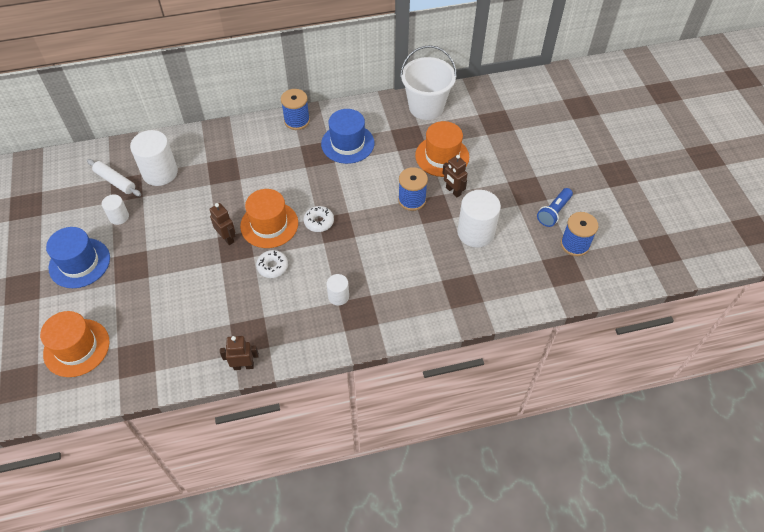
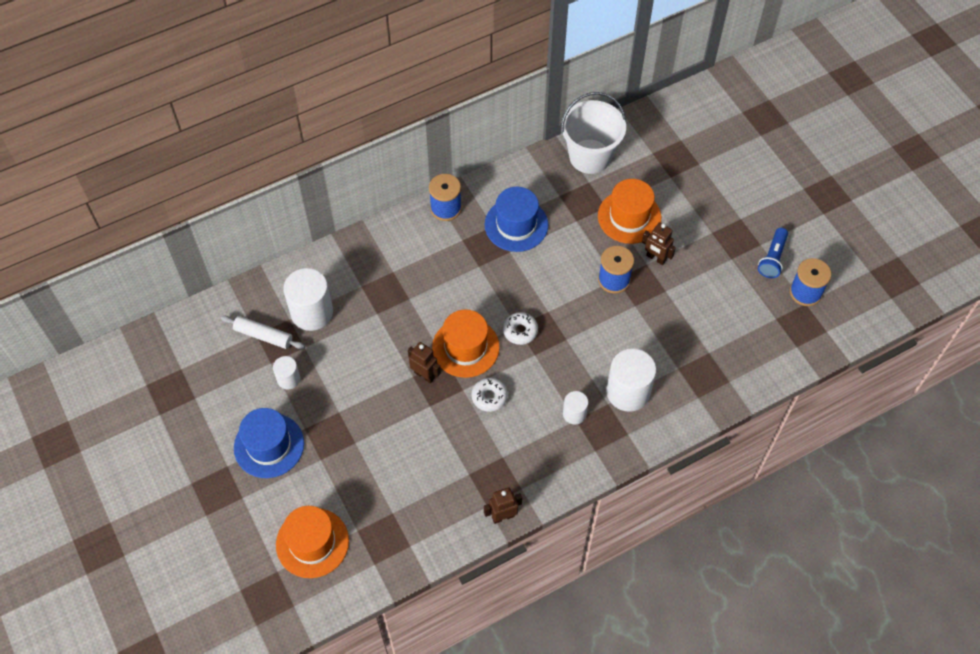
camera: 15 degrees left, 5 degrees up
(475, 232) = (696, 303): white cylinder -> white cylinder (628, 392)

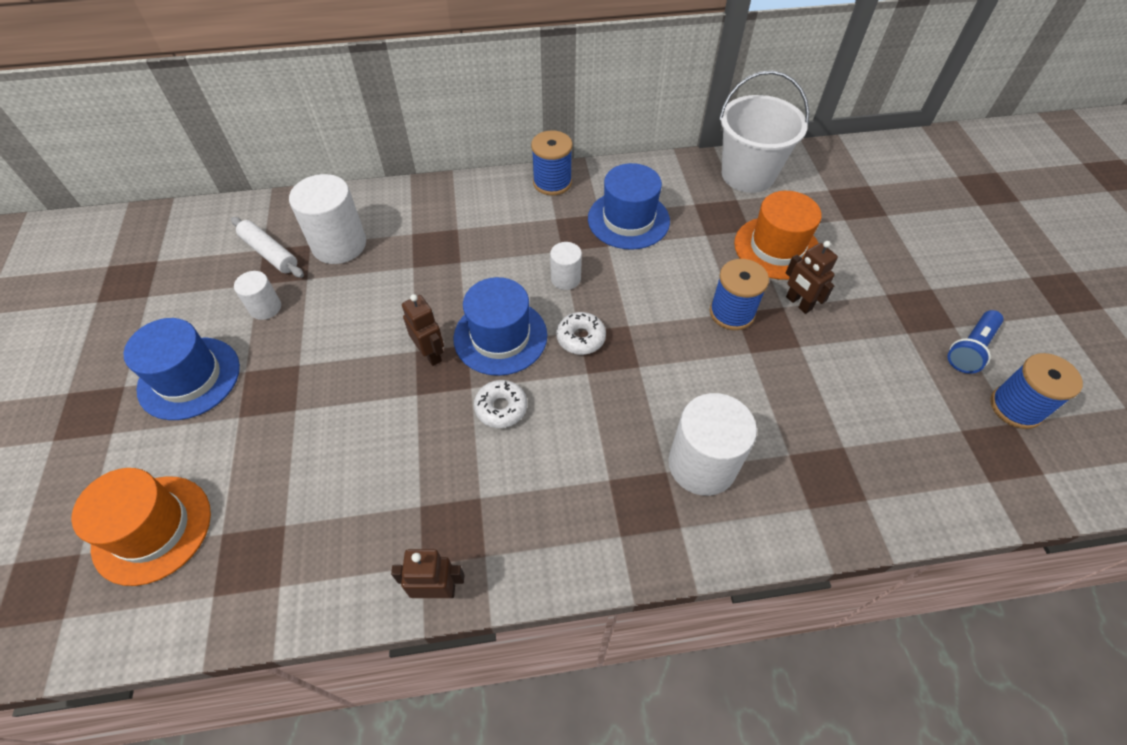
camera: 20 degrees right, 5 degrees down
(465, 347) = (500, 336): orange hat -> blue hat
(574, 414) = (610, 470): white cylinder -> white cylinder (565, 278)

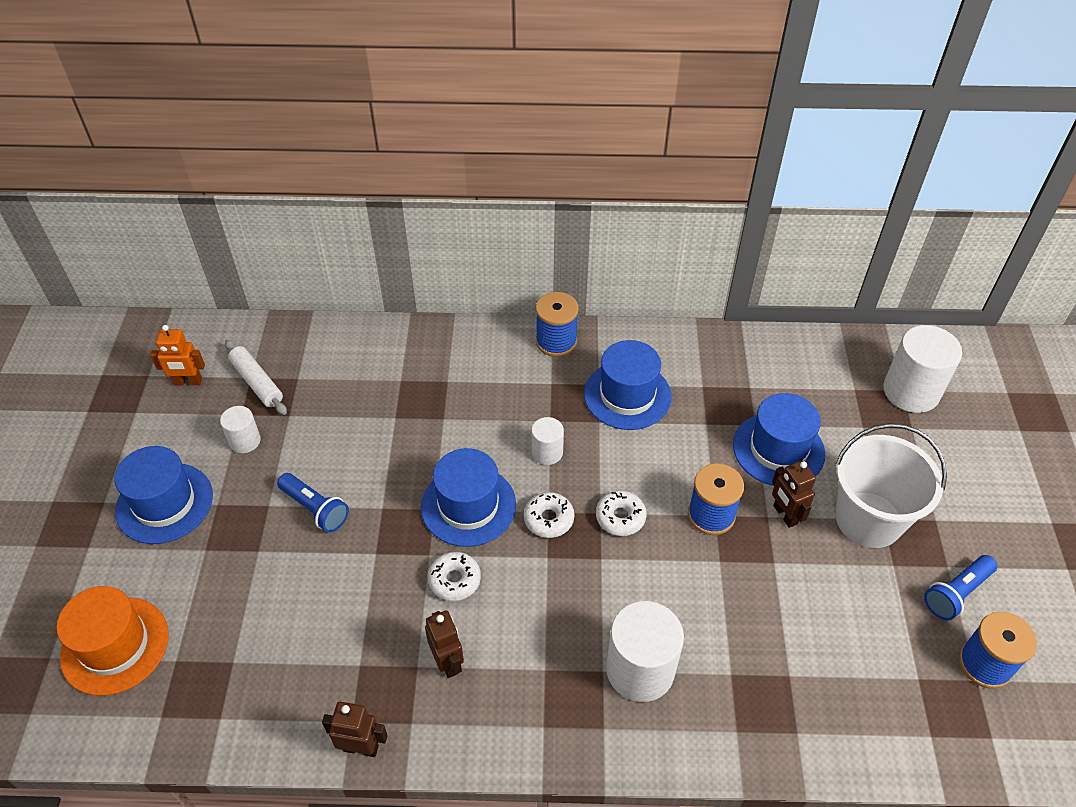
camera: 10 degrees right, 5 degrees down
(199, 261) = (188, 382): none -> orange robot
(339, 244) = (326, 382): white cylinder -> white cylinder (911, 391)
(348, 361) = (315, 509): none -> blue flashlight
(431, 354) = (396, 513): brown robot -> brown robot (448, 662)
(648, 327) = (620, 517): none -> white donut
(748, 175) = (769, 360): white bucket -> white bucket (868, 519)
(776, 248) = (778, 449): orange hat -> blue hat

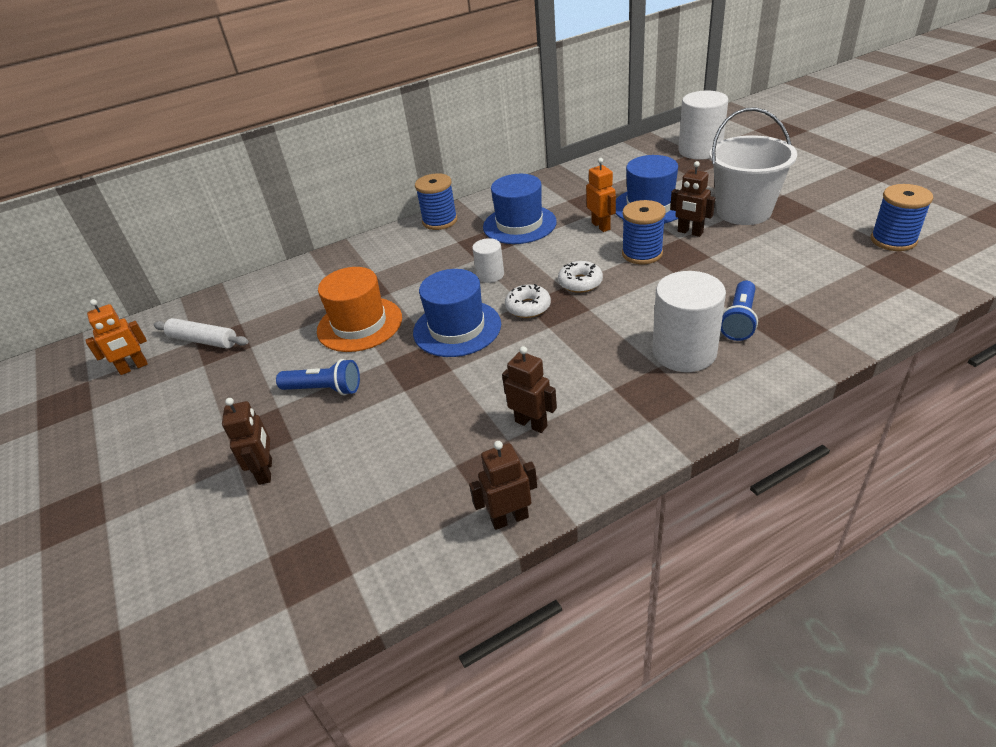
camera: 25 degrees left, 10 degrees down
(115, 645) = (191, 579): orange hat -> orange hat (359, 324)
(164, 503) = (169, 452): blue hat -> none
(220, 573) = (266, 471): none -> brown robot
(245, 441) = (220, 378): white cylinder -> none
(454, 580) = (488, 374): white donut -> none
(704, 448) = (601, 226): none -> orange robot
(956, 593) = (836, 218): blue flashlight -> blue flashlight (739, 320)

